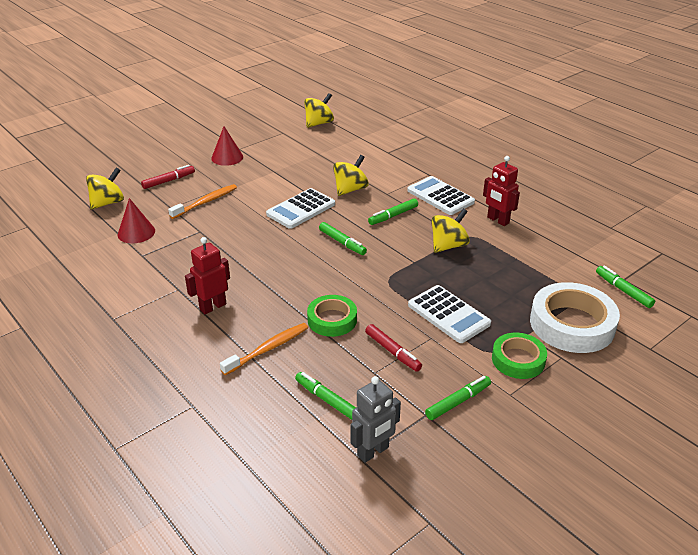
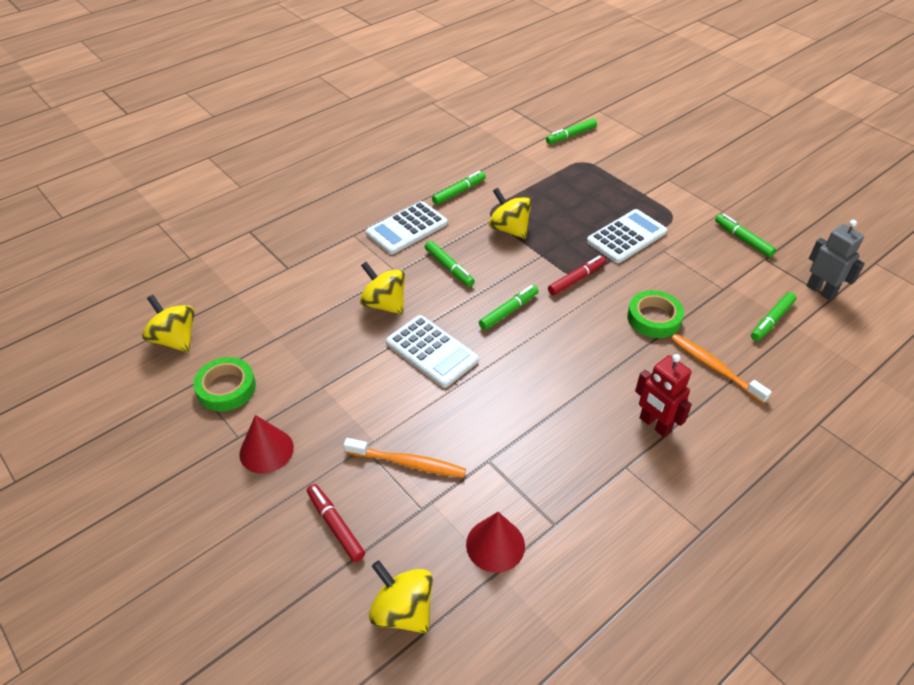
camera: 90 degrees left, 10 degrees up
(205, 202) = (408, 463): orange toothbrush -> orange toothbrush turned 150 degrees clockwise
(392, 352) = (691, 275): red marker -> red marker (576, 279)
(497, 220) = (459, 192): red robot -> green marker
(518, 360) = (679, 202): green tape -> green tape (226, 388)
(572, 324) = (624, 168): white tape -> none

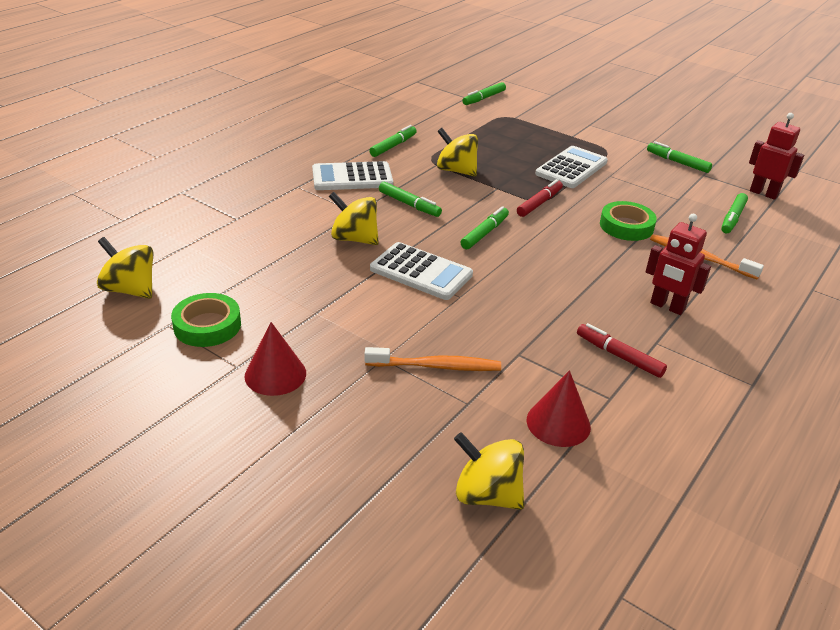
camera: 15 degrees left, 10 degrees down
(335, 526) = (380, 430): red marker -> red marker (619, 356)
(407, 228) = (352, 177): white calculator -> white calculator turned 45 degrees clockwise
(820, 291) = (763, 193): grey robot -> red robot

